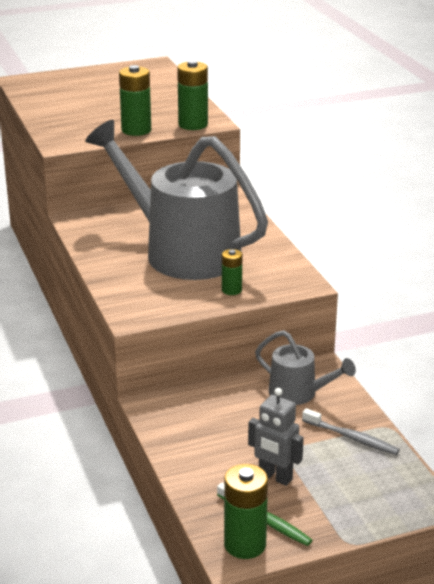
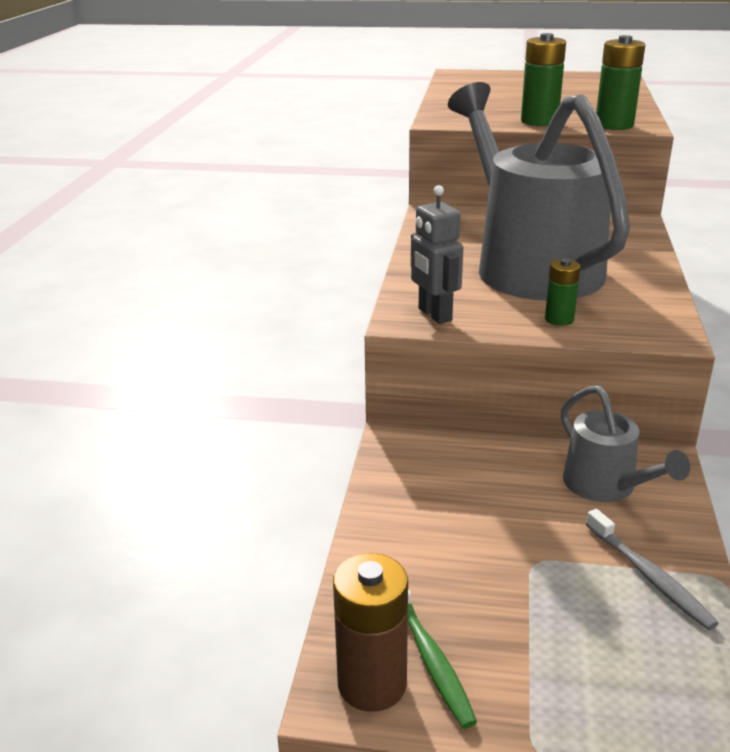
camera: 30 degrees right, 0 degrees up
(245, 545) = (372, 684): green battery -> brown battery
(275, 477) = (491, 594): grey robot -> grey robot (434, 315)

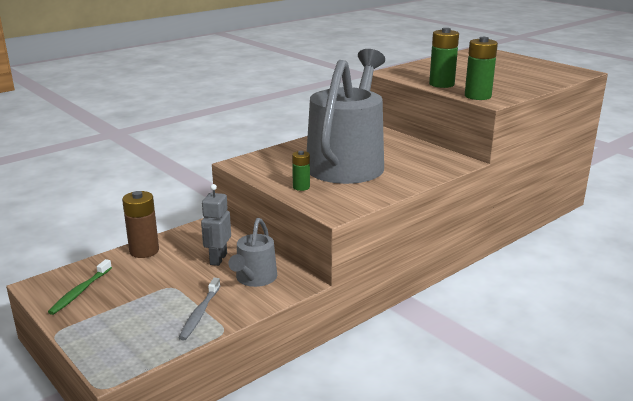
camera: 40 degrees right, 5 degrees down
(372, 684) = (51, 288): brown battery -> brown battery (144, 251)
(434, 315) = (254, 166): grey robot -> grey robot (218, 259)

